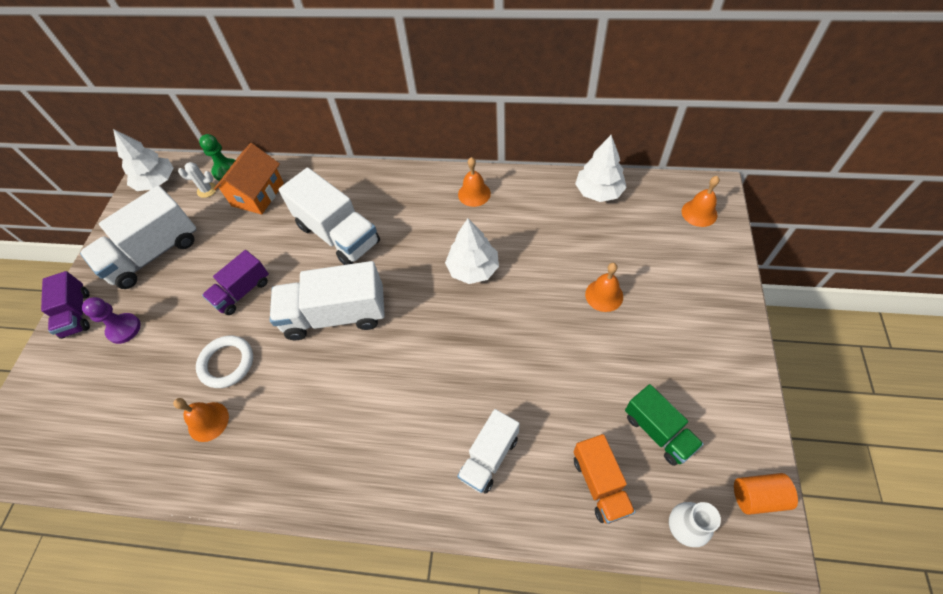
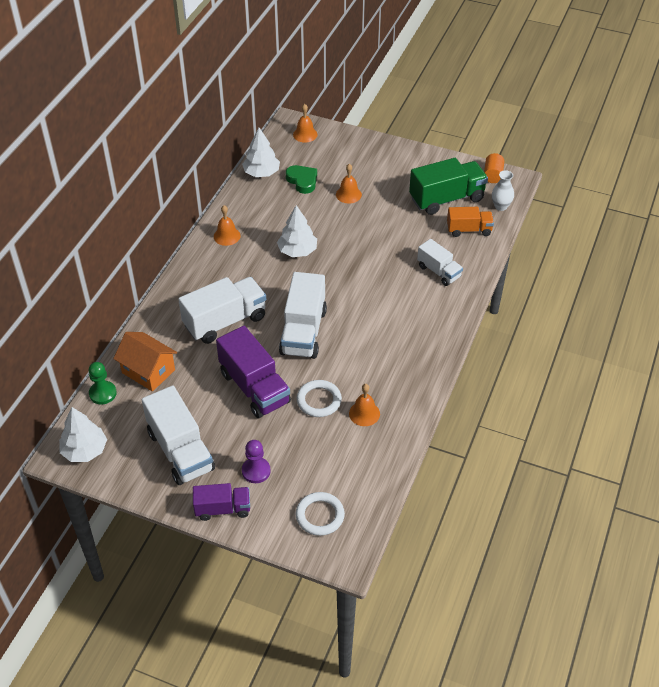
camera: 80 degrees left, 10 degrees down
(56, 412) = (320, 516): none -> white ring
(207, 190) = (120, 409): white cactus -> none
(242, 292) = (254, 388): purple truck -> purple truck, size x1.68
(605, 237) = (302, 181): none -> green heart
(658, 431) = (446, 199): green truck -> green truck, size x1.68

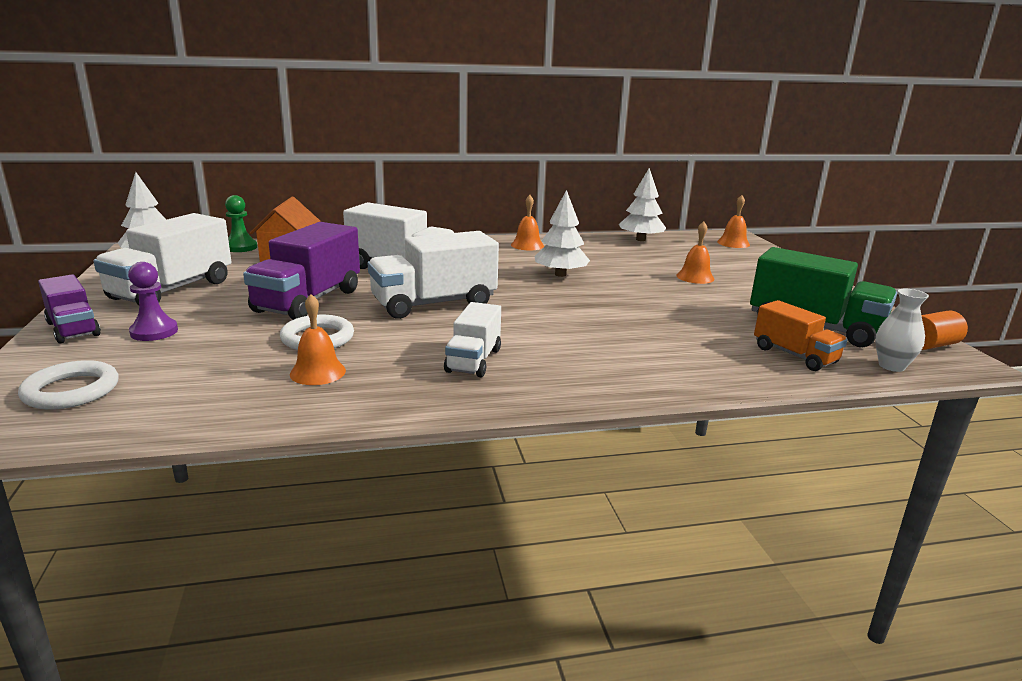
camera: 55 degrees right, 25 degrees down
(302, 181) = (667, 255): green heart -> none
(439, 272) = (674, 355): white truck -> white truck (473, 360)

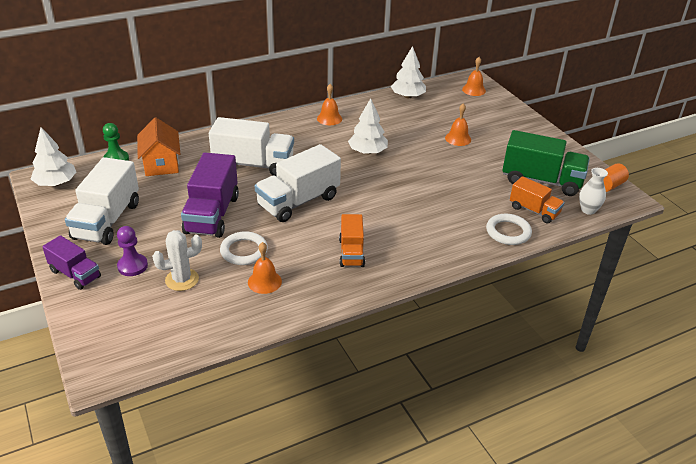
camera: 15 degrees left, 15 degrees up
(71, 390) = (128, 327): white ring -> white ring (508, 232)
(203, 353) = (182, 280): none -> white cactus
(473, 360) = (351, 252): white truck -> orange truck

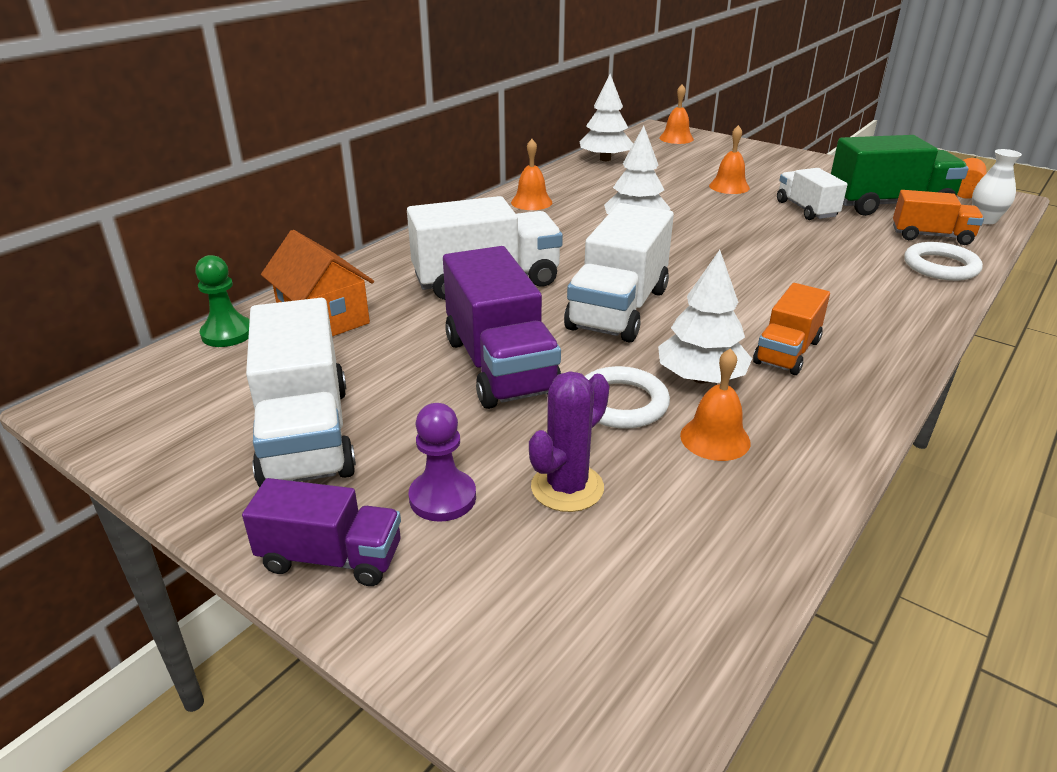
camera: 25 degrees left, 5 degrees down
(56, 183) = (130, 403): white tree -> white tree (700, 378)
(182, 280) = (567, 487): white cactus -> purple cactus
(351, 252) = (787, 352): orange truck -> orange truck turned 60 degrees clockwise
(483, 169) = (806, 209): none -> white truck

